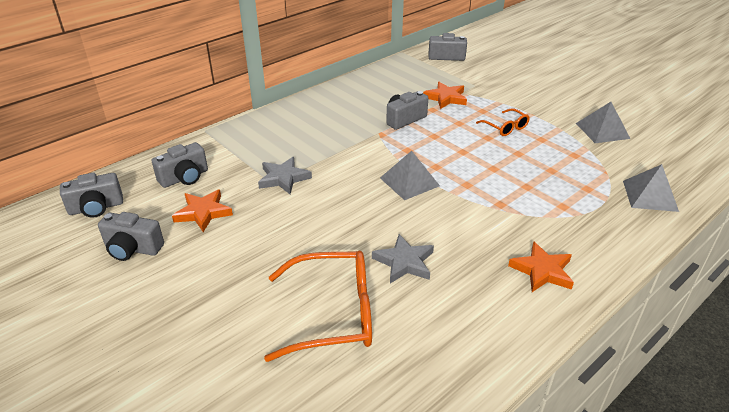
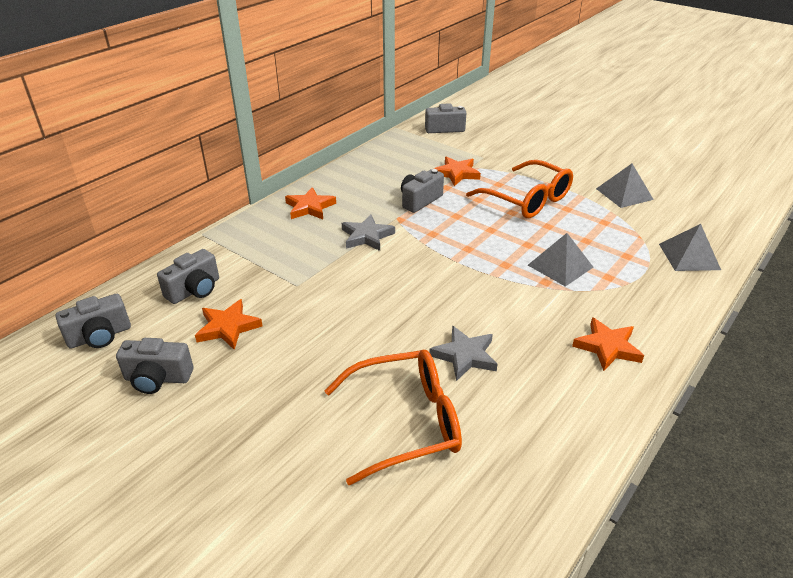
camera: 10 degrees left, 0 degrees up
(283, 178) = (307, 278): grey star -> grey star (367, 236)
(304, 116) = (309, 207): none -> orange star
(409, 181) = (445, 268): grey pyramid -> grey pyramid (560, 266)
(505, 127) = (527, 200): orange glasses -> orange glasses, size x1.94

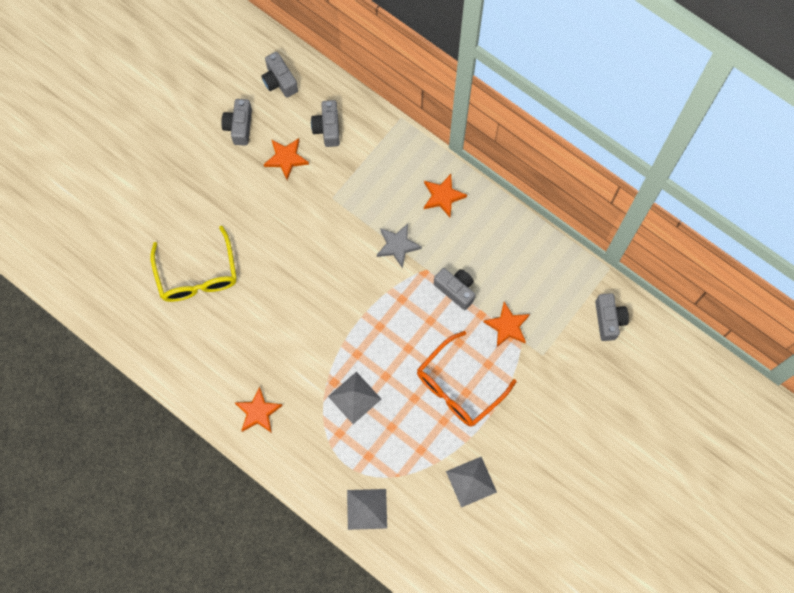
camera: 90 degrees right, 35 degrees up
(194, 290) = (327, 128): grey camera -> grey camera turned 45 degrees clockwise
(405, 422) = (197, 275): orange glasses -> yellow glasses
(465, 356) = (253, 314): grey star -> none

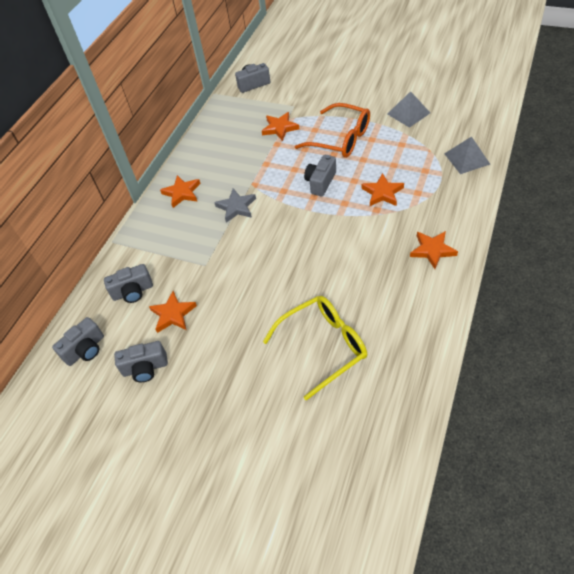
camera: 100 degrees left, 20 degrees down
(354, 397) = (382, 193): grey pyramid -> orange star
(455, 290) = (262, 162): grey camera -> grey camera (320, 182)

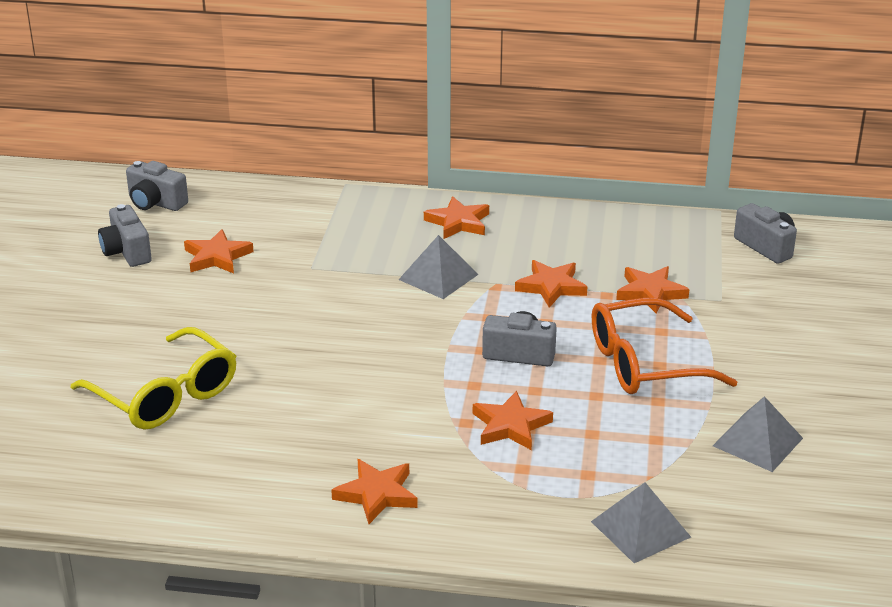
camera: 70 degrees right, 20 degrees down
(133, 291) = (254, 218): grey camera -> none
(236, 207) = (438, 277): grey star -> grey pyramid
(262, 163) = (551, 287): none -> orange star
(340, 139) = (645, 363): orange glasses -> orange glasses turned 60 degrees clockwise

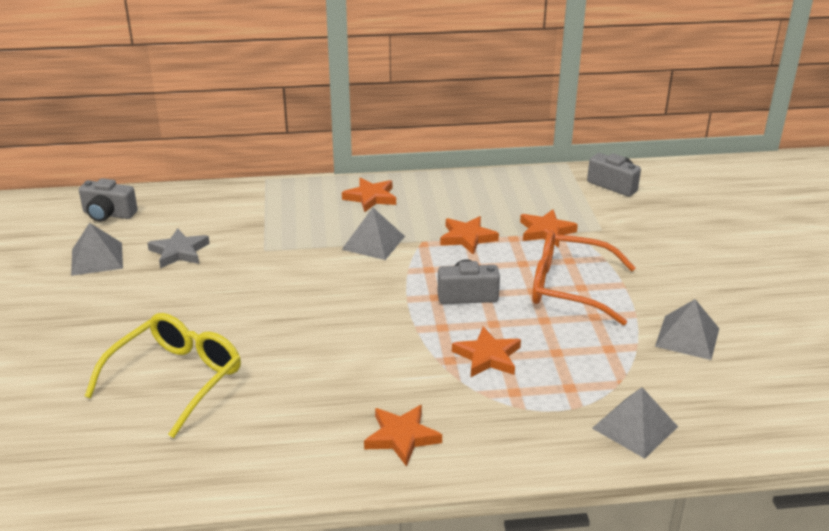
camera: 15 degrees left, 0 degrees up
(127, 252) = (97, 258): grey camera -> grey pyramid
(165, 395) = (176, 379): yellow glasses -> yellow glasses turned 90 degrees counterclockwise
(217, 257) = (179, 252): orange star -> grey star
(645, 363) = (569, 288): orange glasses -> orange glasses turned 45 degrees clockwise

